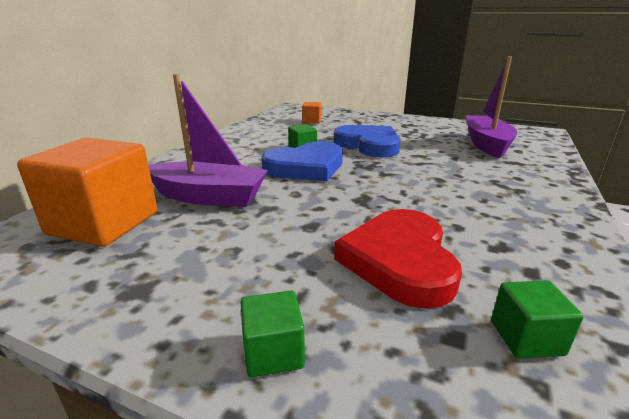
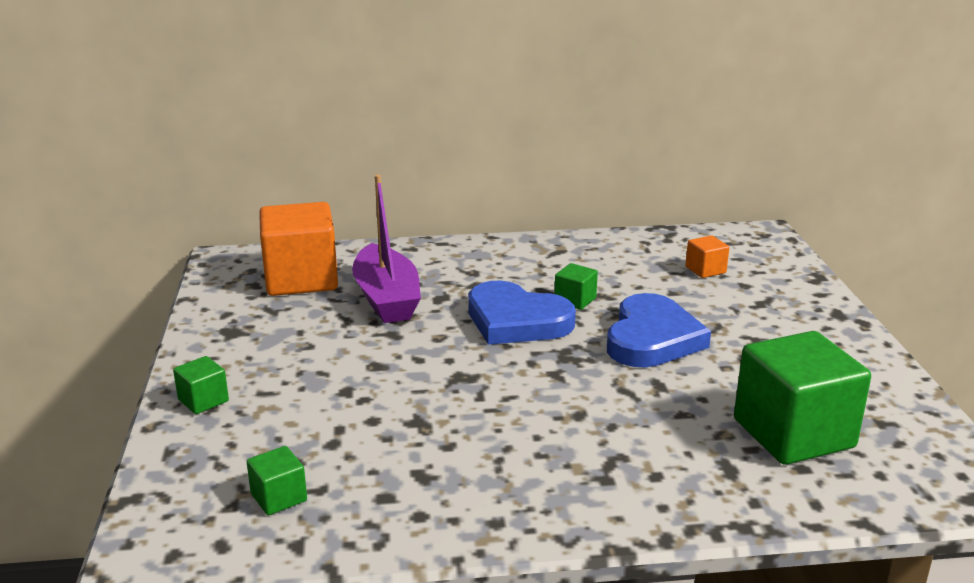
camera: 60 degrees right, 0 degrees up
(400, 260) = (349, 423): red heart -> none
(486, 144) = (793, 433): purple boat -> green cube

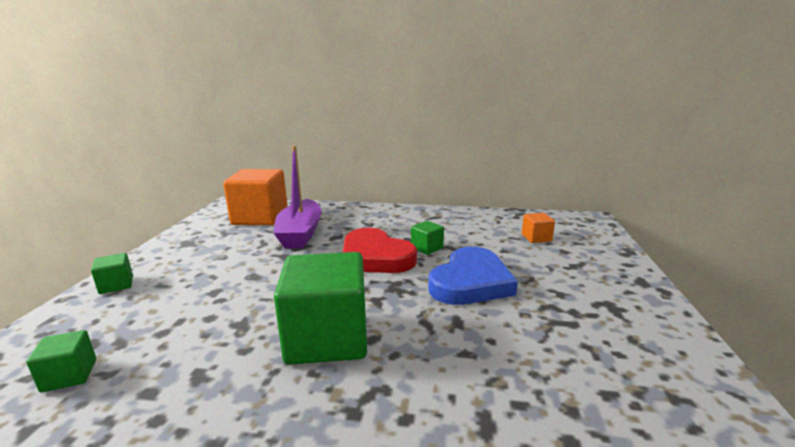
camera: 15 degrees right, 5 degrees down
(516, 320) = (375, 257): blue heart -> red heart
(793, 433) = (570, 394): green cube -> green cube (327, 338)

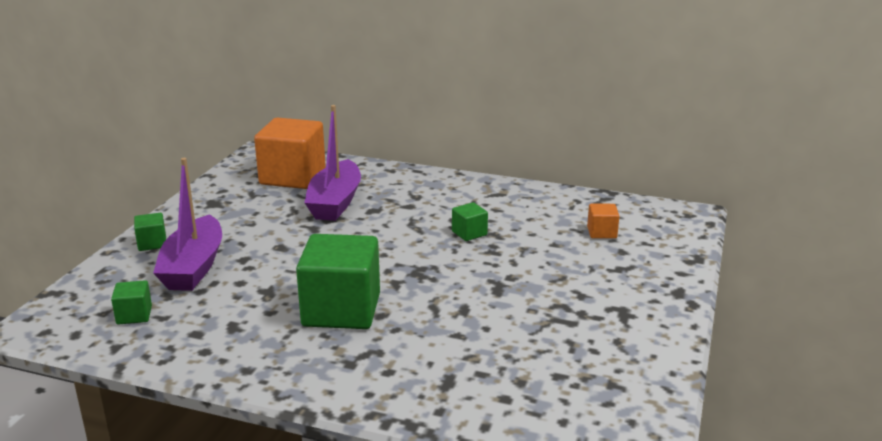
camera: 10 degrees right, 5 degrees up
(158, 306) = (193, 267): none -> purple boat
(375, 257) = (409, 238): red heart -> none
(471, 282) = (497, 274): blue heart -> none

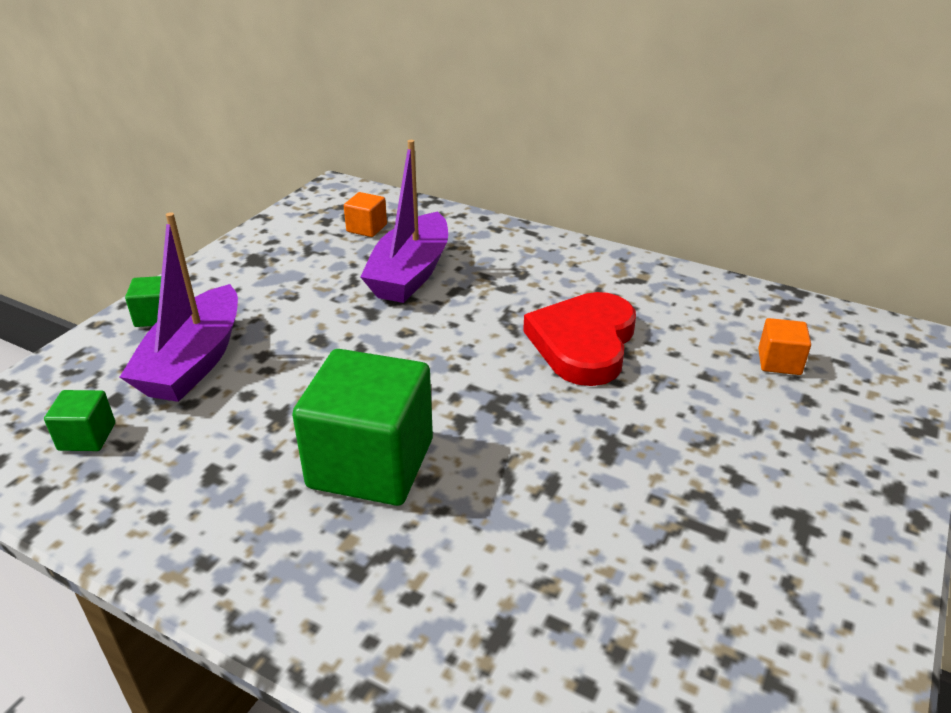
camera: 10 degrees right, 10 degrees up
(292, 177) = (366, 228): orange cube -> orange cube, size x0.45
(469, 233) = (583, 343): green cube -> red heart

